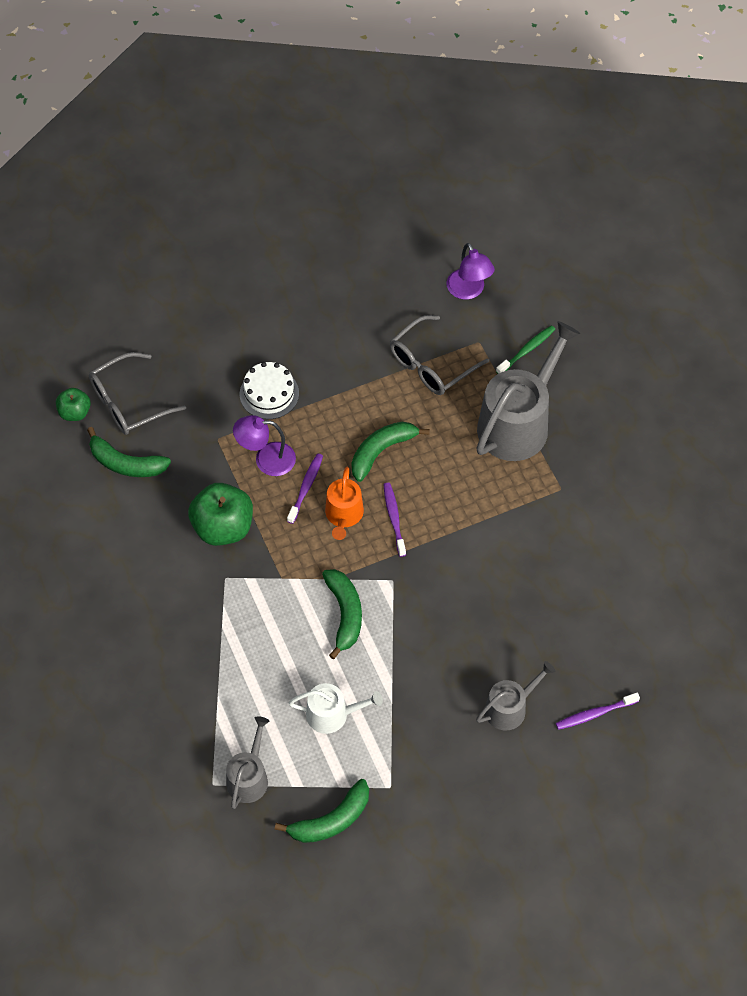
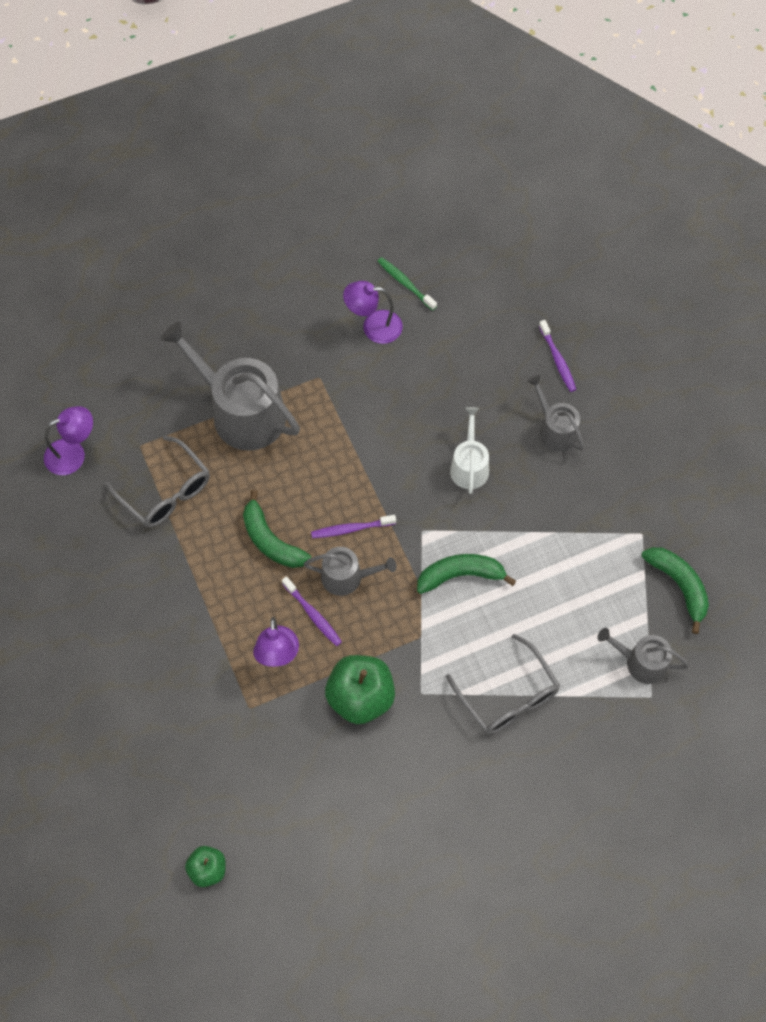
camera: 90 degrees left, 5 degrees up
(126, 463) = (278, 806): green banana -> none
(128, 402) = (197, 808): grey glasses -> grey glasses (507, 696)
(269, 393) = (193, 655): white cake -> none
(306, 487) = (313, 615): purple toothbrush -> purple toothbrush turned 150 degrees counterclockwise
(332, 714) = (570, 586): white watering can -> white watering can (469, 466)
(343, 515) = (347, 577): orange watering can -> grey watering can
(527, 350) = (153, 401): green toothbrush -> green toothbrush (405, 283)
(624, 537) = (373, 326): none -> purple lamp

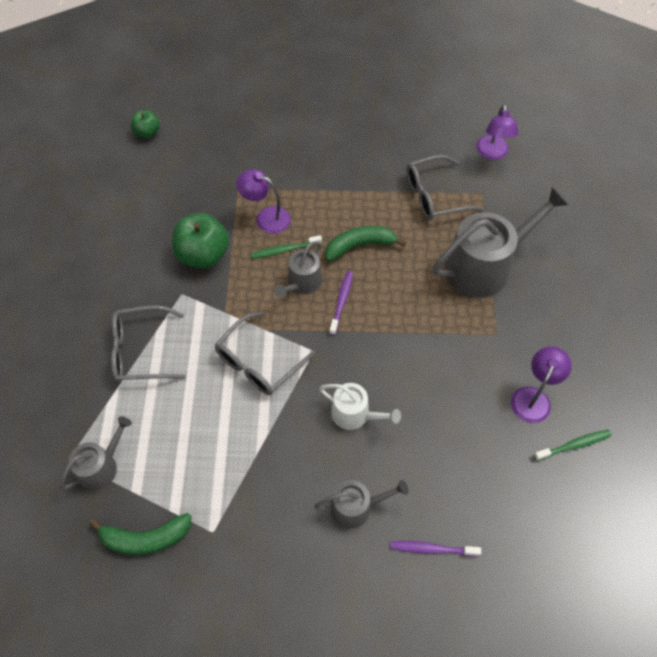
camera: 115 degrees right, 5 degrees down
(313, 615) = (284, 250): purple toothbrush -> green toothbrush
(460, 575) = (259, 362): green banana -> grey glasses

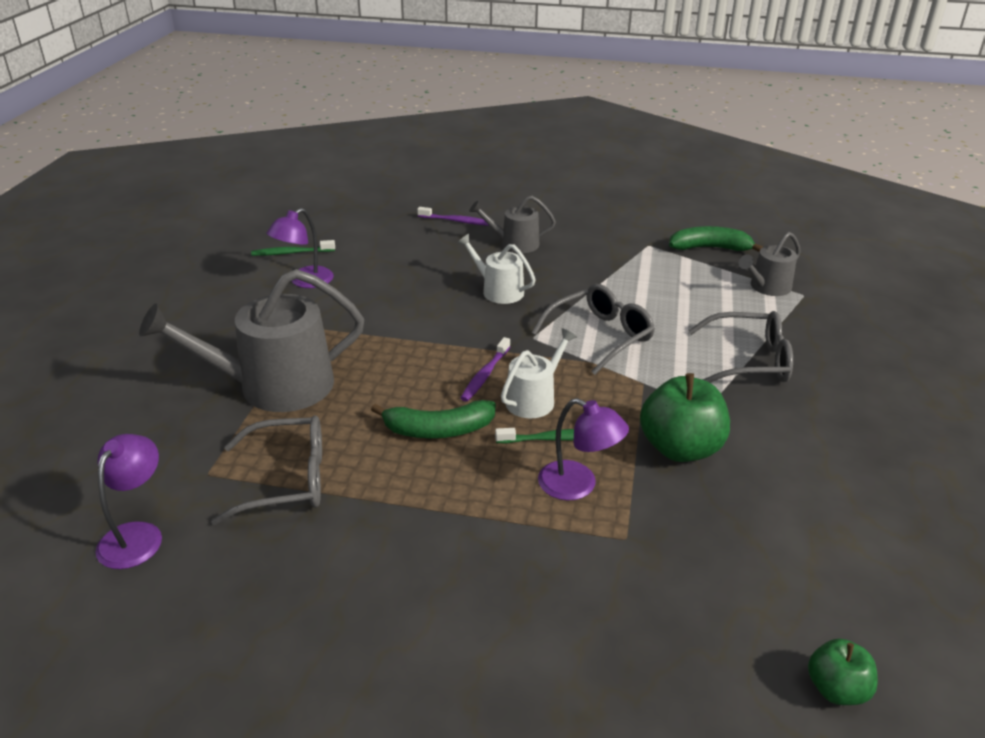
camera: 170 degrees left, 25 degrees down
(302, 283) = (534, 399): grey watering can -> white watering can

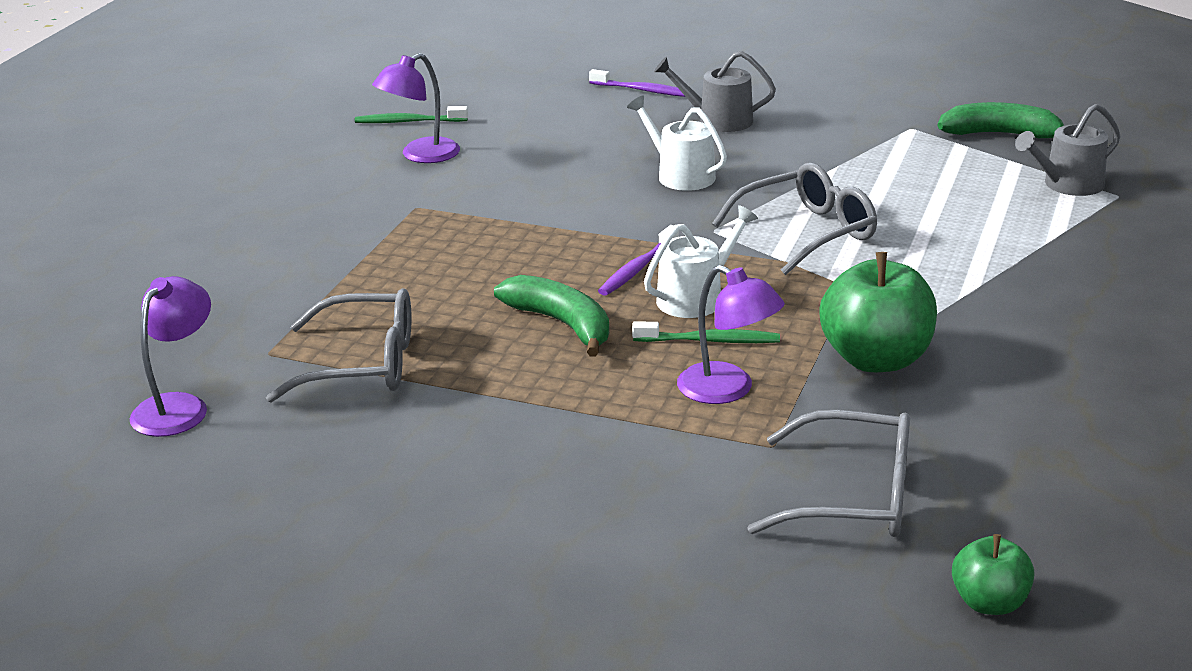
camera: 10 degrees right, 5 degrees down
(274, 386) = (362, 268): grey watering can -> none
(438, 430) = (562, 324): green banana -> green banana turned 135 degrees counterclockwise
(749, 361) = (1007, 269): grey glasses -> grey glasses (853, 497)

